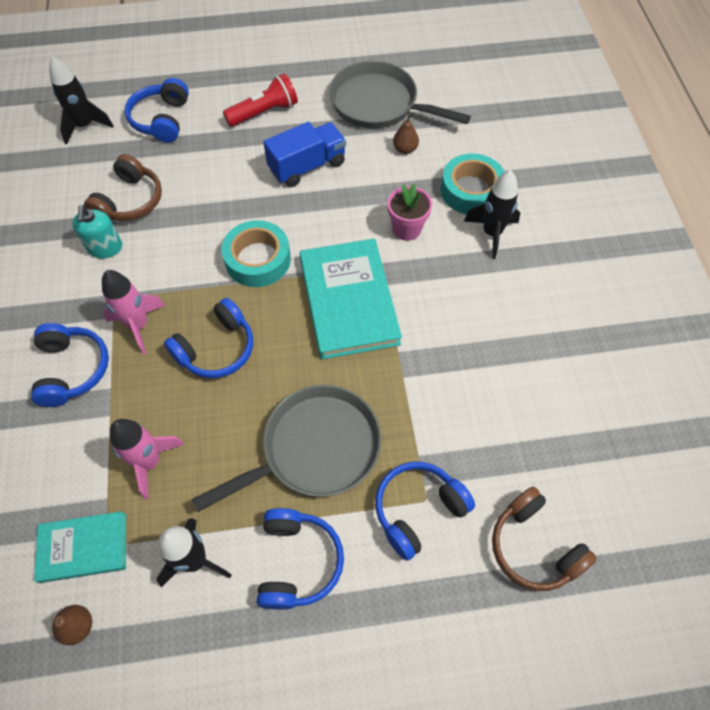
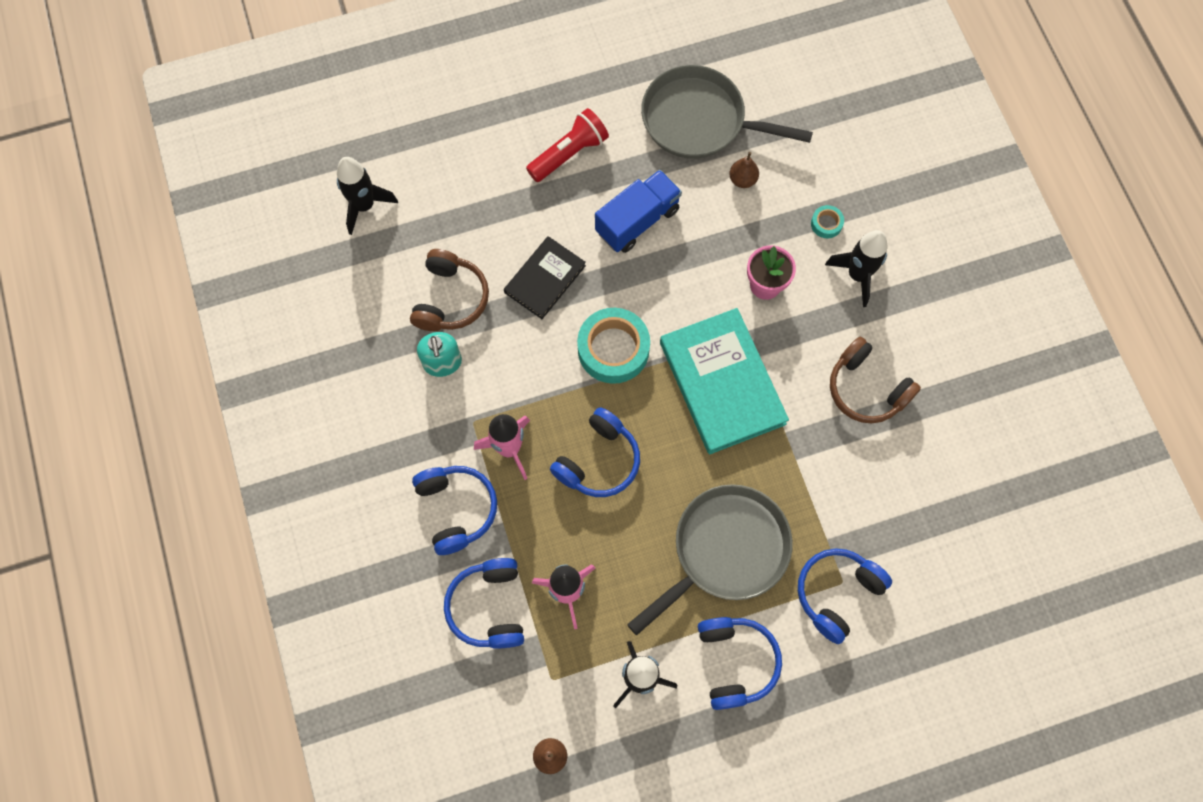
camera: 10 degrees left, 10 degrees up
(83, 548) = (530, 685): turquoise book -> none
(161, 120) = (451, 183): blue headphones -> blue headphones (488, 607)
(215, 198) = (545, 279): none -> black book
(471, 190) = (826, 224): turquoise tape -> turquoise tape, size x0.45
(533, 546) = (949, 609): brown headphones -> brown headphones (866, 389)

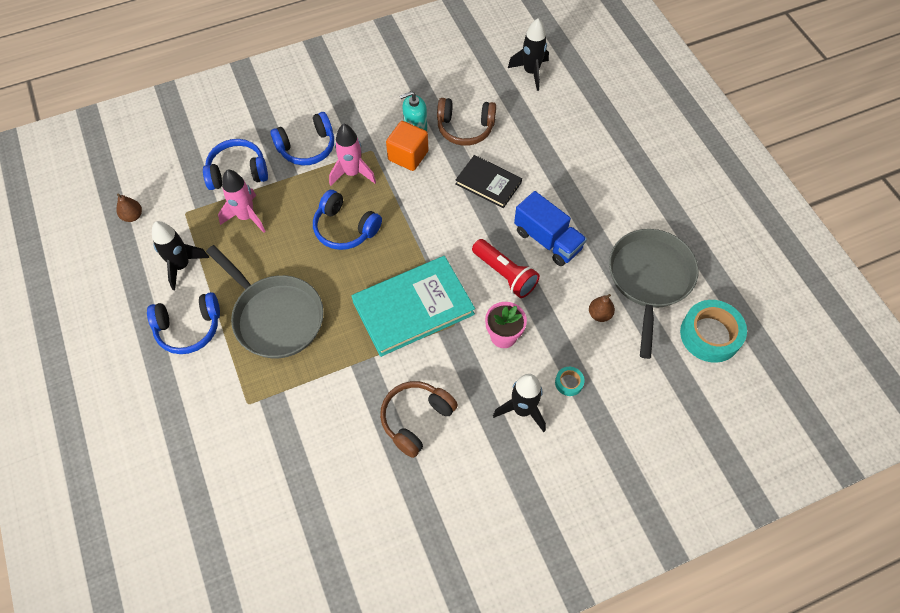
camera: 85 degrees right, 10 degrees down
(488, 375) = (408, 156): none -> orange cube
(569, 153) = (598, 190): red flashlight -> red flashlight (505, 274)
(613, 349) = (435, 231): turquoise tape -> turquoise tape (710, 335)
(837, 593) = (239, 399): blue headphones -> none

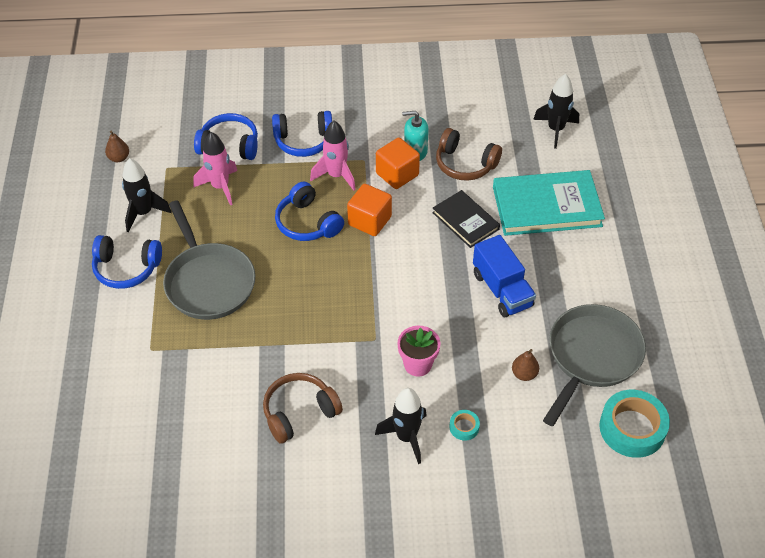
camera: 20 degrees right, 10 degrees down
(402, 209) = (369, 221): none -> orange cube
(413, 308) = (341, 312): turquoise book -> turquoise book (546, 206)
(505, 274) = (444, 309): red flashlight -> none

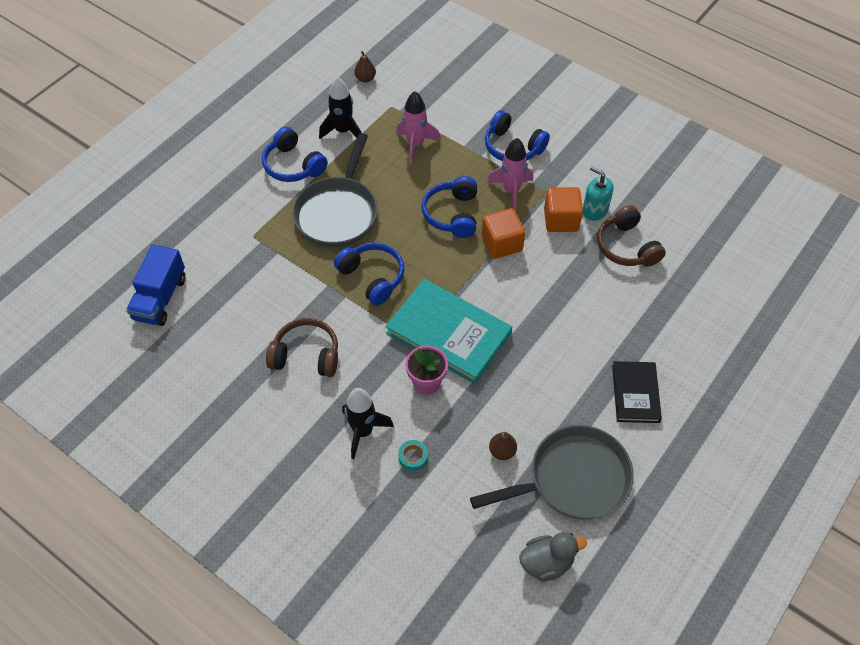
camera: 40 degrees right, 5 degrees up
(229, 145) = (453, 116): blue headphones -> blue headphones (372, 277)
(465, 221) = (579, 294): black book -> black book (635, 393)
(502, 290) = (553, 371): blue truck -> blue truck (160, 298)
(546, 206) = (662, 327): turquoise book -> turquoise book (448, 333)
(555, 130) = (738, 267): black rocket -> none
(632, 428) = (547, 563): turquoise tape -> grey duck

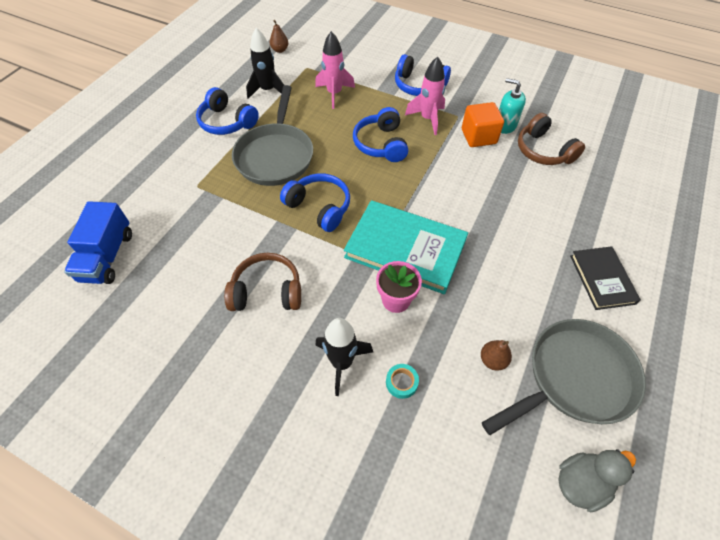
camera: 10 degrees left, 0 degrees up
(501, 243) = (432, 162): orange cube -> none

